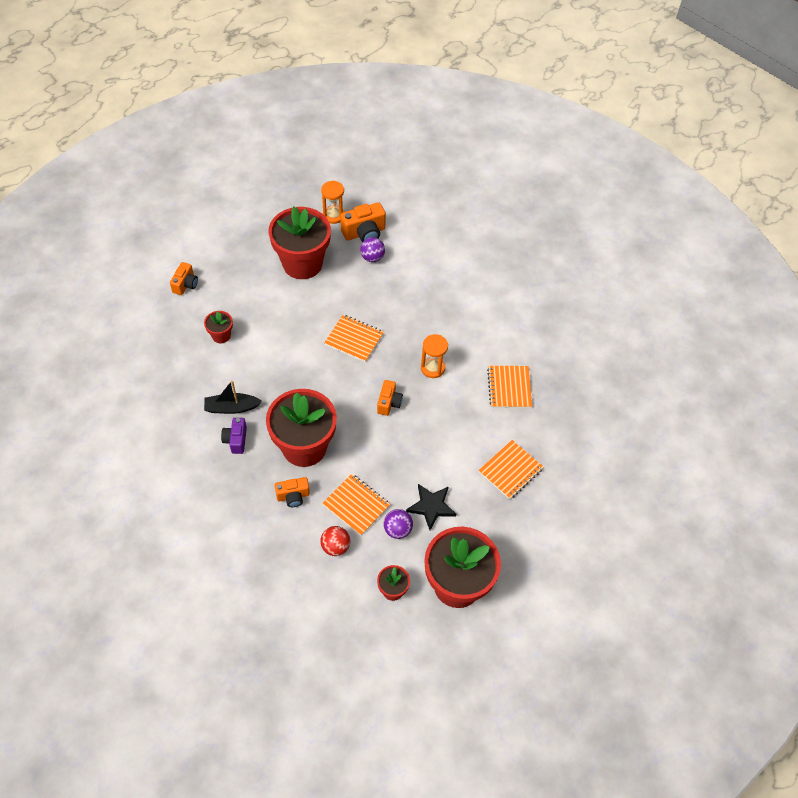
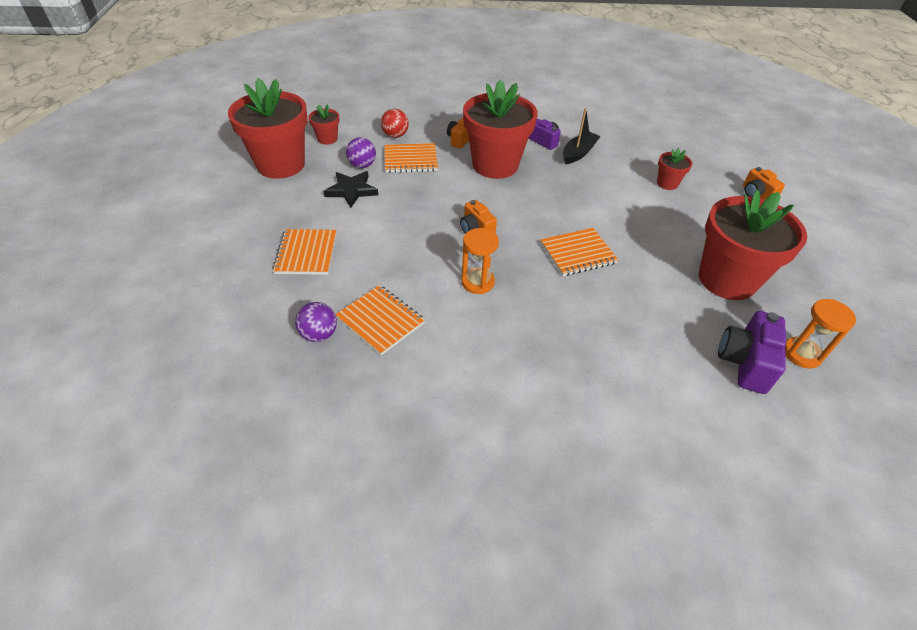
camera: 135 degrees right, 10 degrees down
(364, 233) = (745, 362): orange camera -> purple camera
(372, 257) = (691, 341): purple ball -> purple ball (319, 334)

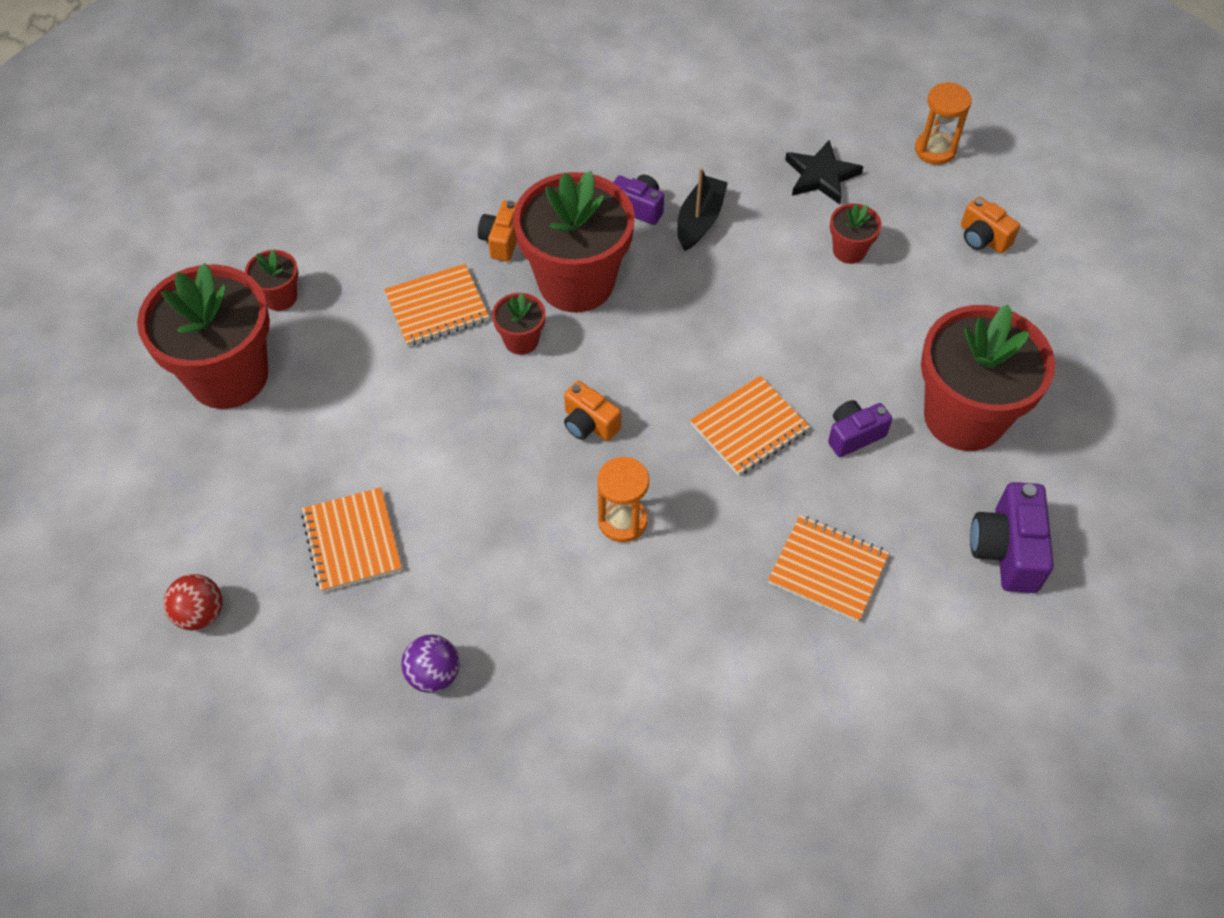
camera: 15 degrees left, 10 degrees up
(351, 191) = (368, 399): black star -> black star (821, 176)
(362, 165) = (363, 341): purple ball -> none
(380, 321) = (509, 627): orange notebook -> orange notebook (827, 570)
(395, 135) = (391, 259): red ball -> red ball (200, 614)
(452, 183) = (521, 340): none -> red flower pot
(647, 272) = (854, 435): none -> purple camera
(801, 354) = (1075, 515): orange hourglass -> orange hourglass (935, 150)

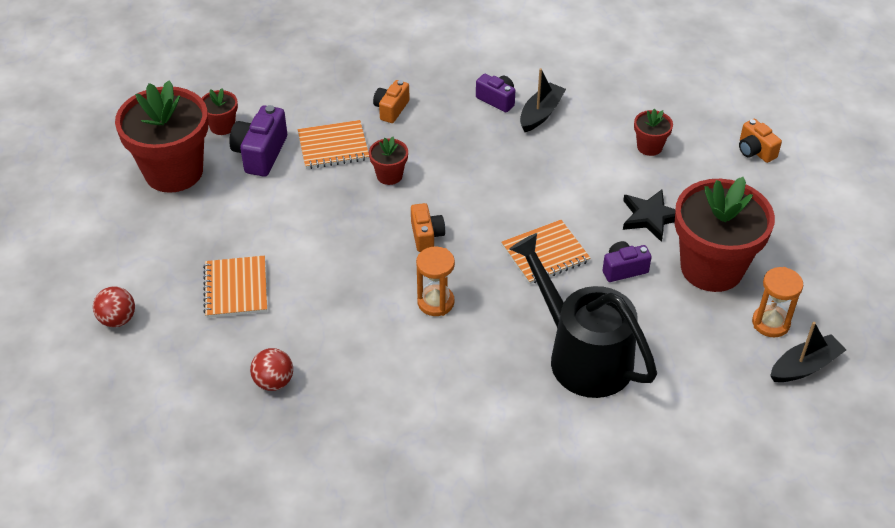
camera: 10 degrees right, 10 degrees down
(433, 674) = (274, 382): purple ball -> red ball
(576, 282) = (439, 143): red flower pot -> none
(589, 424) = (426, 236): orange camera -> orange camera turned 150 degrees counterclockwise
(821, 176) = (640, 95): black star -> black star (650, 217)
(827, 570) = (582, 355): orange notebook -> black watering can
(935, 150) = (732, 88): orange hourglass -> orange hourglass (770, 323)
(1006, 550) = (723, 361): purple camera -> purple camera (260, 154)
(1108, 541) = (804, 366): none -> black boat

